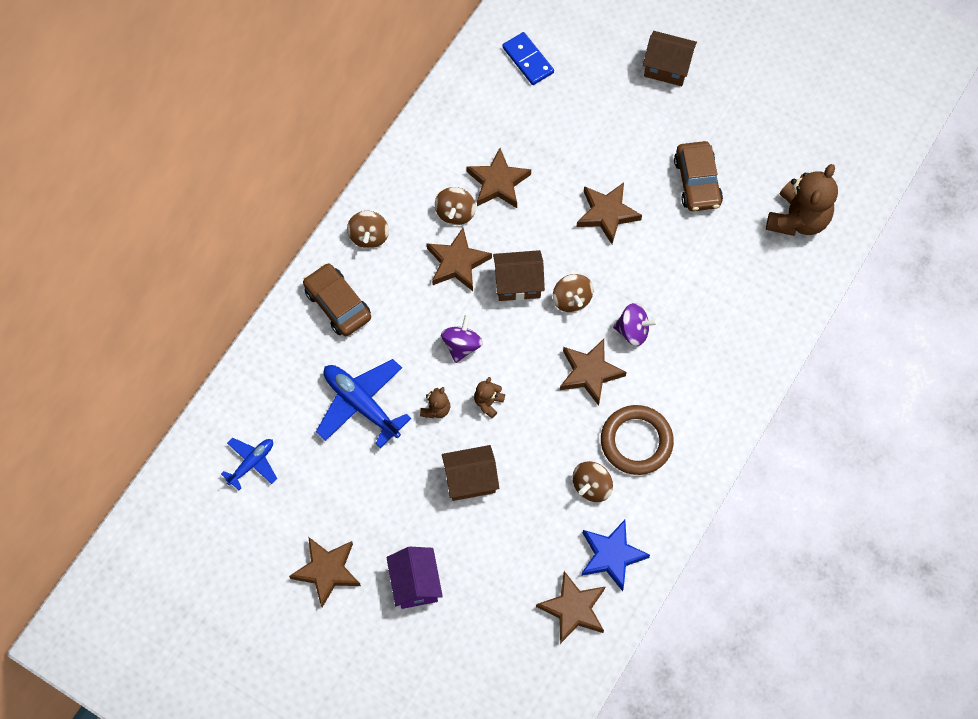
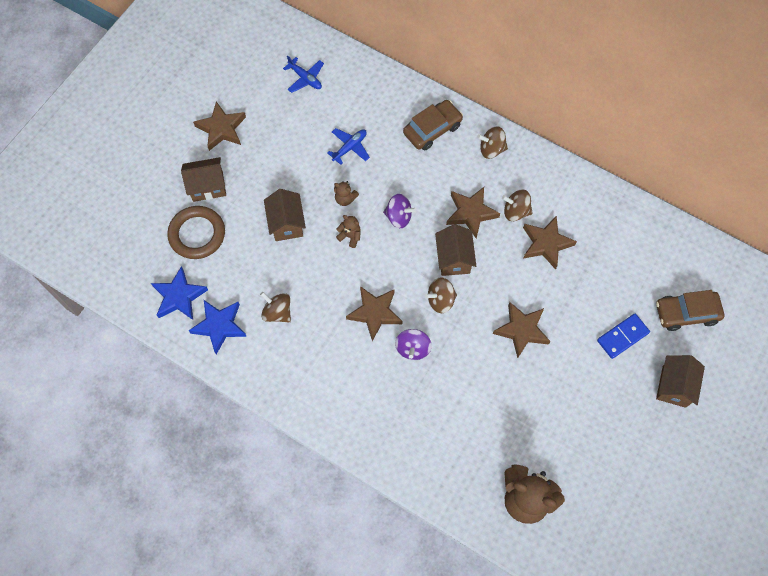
camera: 90 degrees right, 0 degrees up
(361, 404) = (350, 147): blue plane -> blue plane, size x0.59
(415, 583) = (208, 187): purple house -> brown house
(528, 60) = (668, 268): blue domino -> blue domino (622, 337)
(573, 609) = (179, 296): brown star -> blue star
(636, 441) = (314, 348): brown ring -> brown ring (197, 234)
(697, 182) = (558, 408): brown car -> brown car (686, 313)

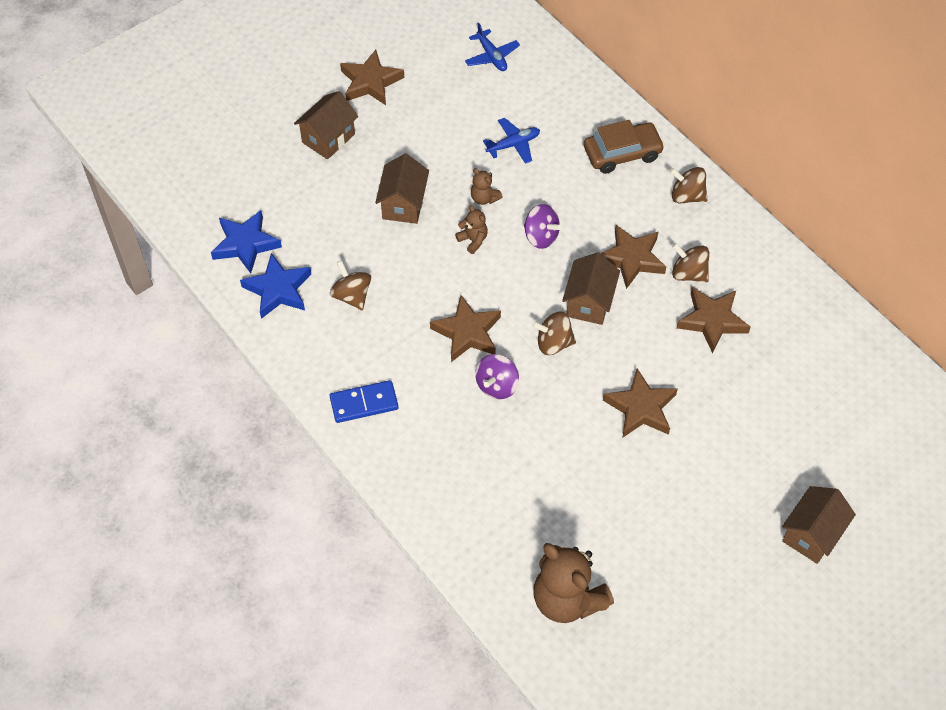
camera: 20 degrees right, 10 degrees down
(197, 234) = (294, 185): brown ring -> none
(208, 187) = (328, 138): brown house -> brown house turned 60 degrees counterclockwise
(622, 337) = (767, 456): blue domino -> blue domino (364, 403)
(686, 313) = (862, 455): brown car -> none

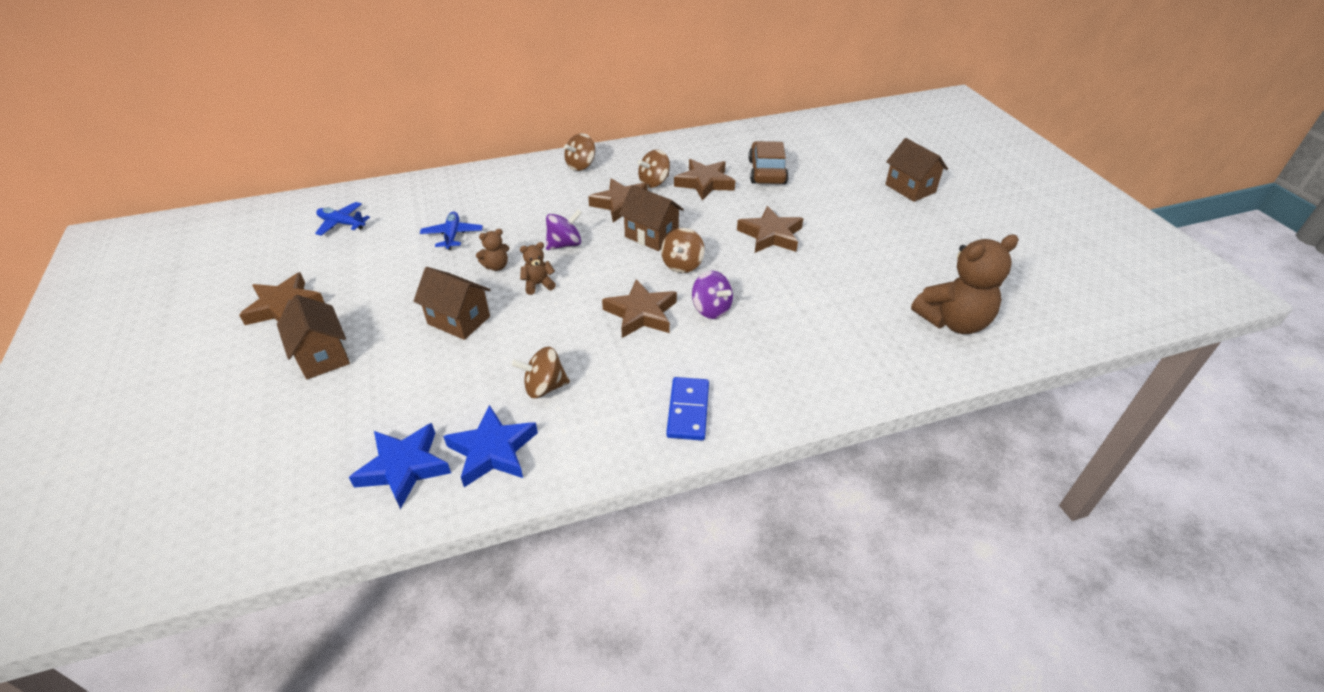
camera: 70 degrees left, 15 degrees down
(491, 56) = (342, 223): blue plane -> blue plane turned 150 degrees counterclockwise
(622, 153) = (514, 183): brown car -> brown car (767, 172)

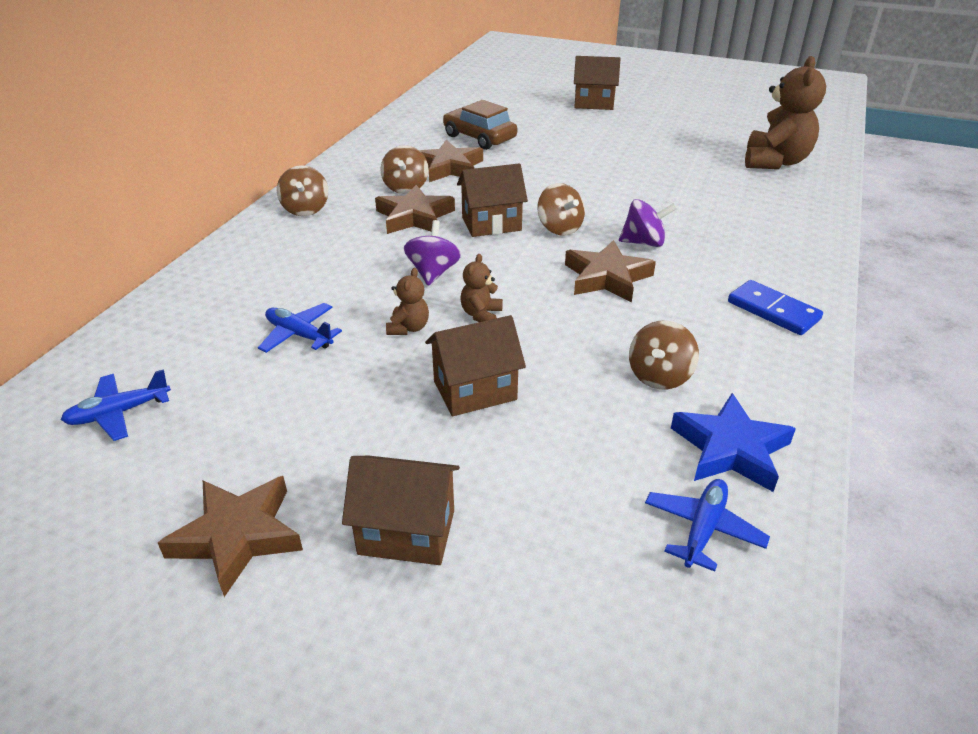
camera: 50 degrees left, 5 degrees down
(404, 468) = (703, 529): blue star -> blue plane
(771, 235) = (574, 175): brown star -> none

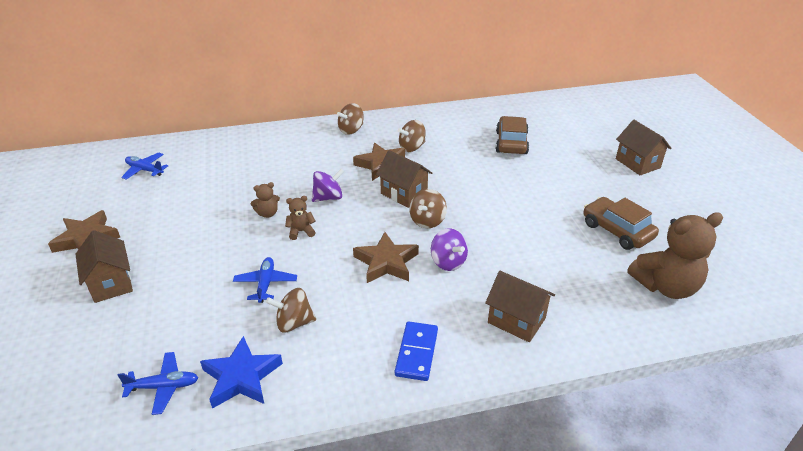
camera: 55 degrees right, 0 degrees up
(299, 335) = (234, 185): blue plane -> blue plane (266, 284)
(449, 167) = (455, 150): brown star -> none
(475, 390) = (229, 259): brown house -> brown house (516, 320)
(681, 149) = (617, 230): none -> brown car

